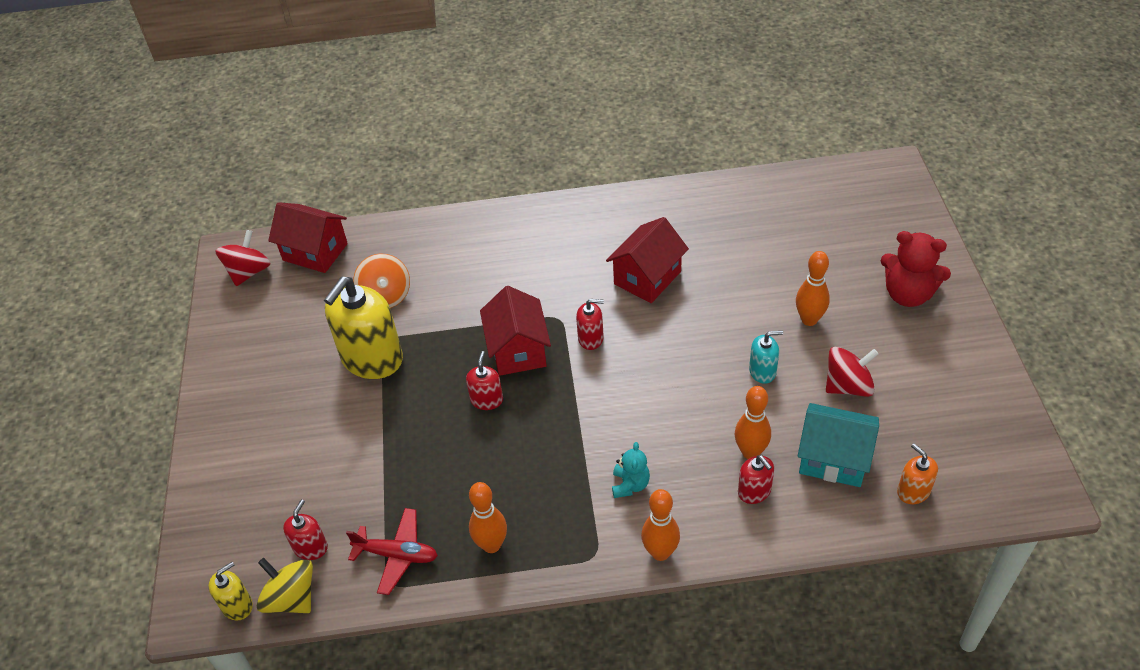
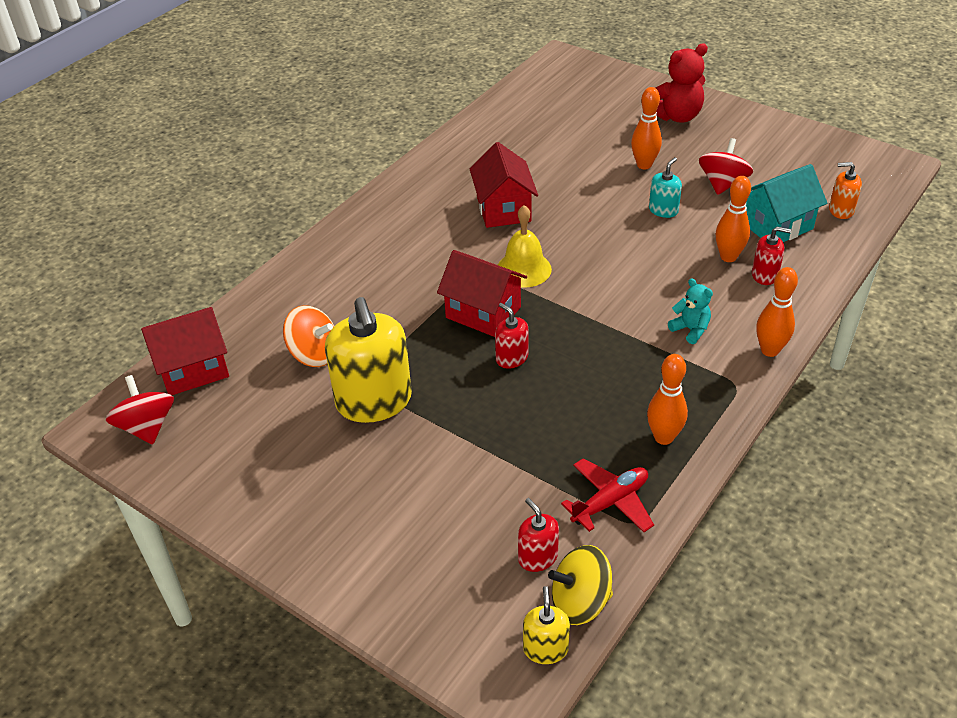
camera: 50 degrees left, 5 degrees down
(591, 338) = (524, 269): red soap dispenser -> yellow bell

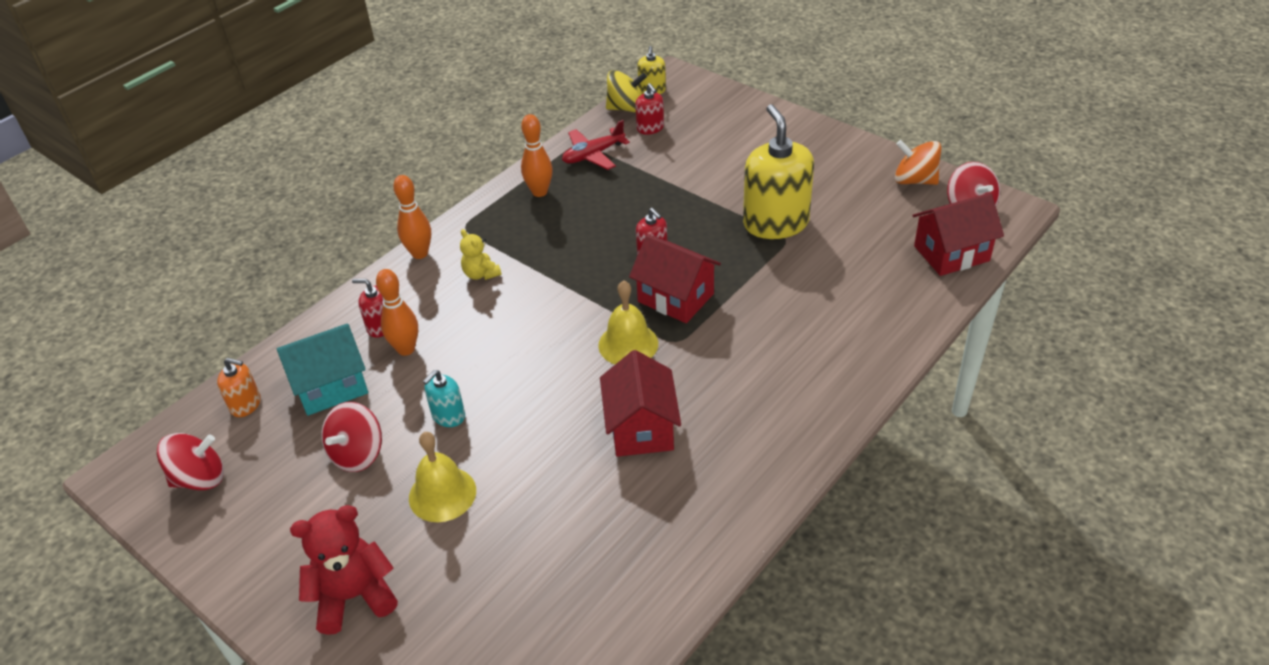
camera: 175 degrees left, 0 degrees up
(314, 354) = (839, 263): orange spinning top -> orange spinning top (914, 180)
(644, 165) = (442, 494): orange bowling pin -> yellow bell
(690, 330) = (481, 274): turquoise teddy bear -> yellow teddy bear
(834, 165) = (199, 478): none -> red spinning top

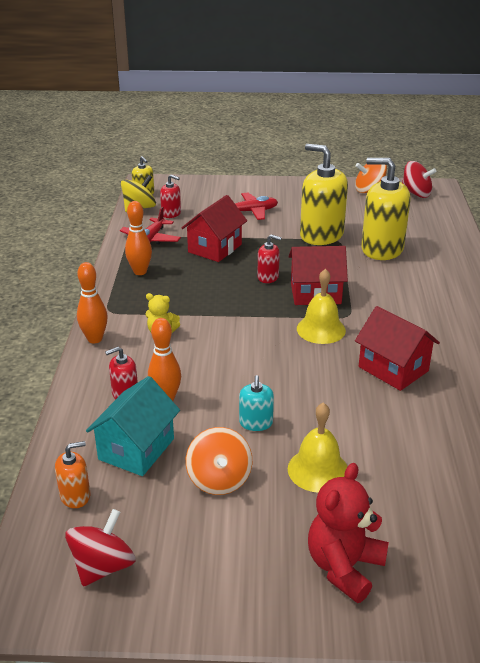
camera: 40 degrees left, 10 degrees down
(357, 454) = (219, 479): red spinning top -> orange spinning top
(737, 158) = (251, 211): none -> red plane
(821, 272) = (382, 249): none -> yellow soap dispenser
(951, 253) = (436, 216): red house -> red house (215, 248)

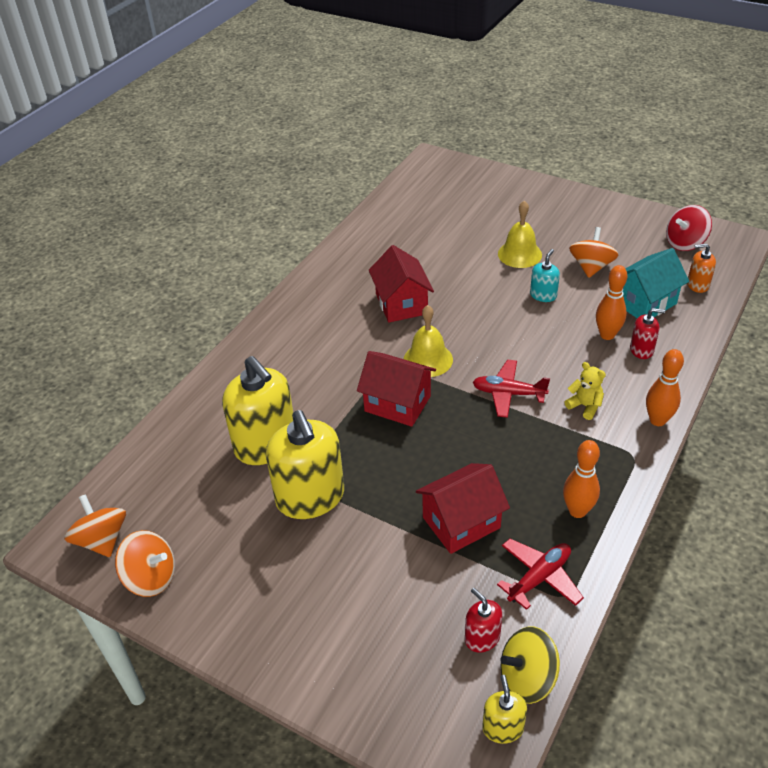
camera: 150 degrees left, 10 degrees up
(251, 211) = (360, 591): red plane -> red plane (508, 393)
(268, 277) = (429, 445): red soap dispenser -> none
(344, 567) = (541, 207): red teddy bear -> none
(416, 193) = (102, 540): red spinning top -> orange spinning top

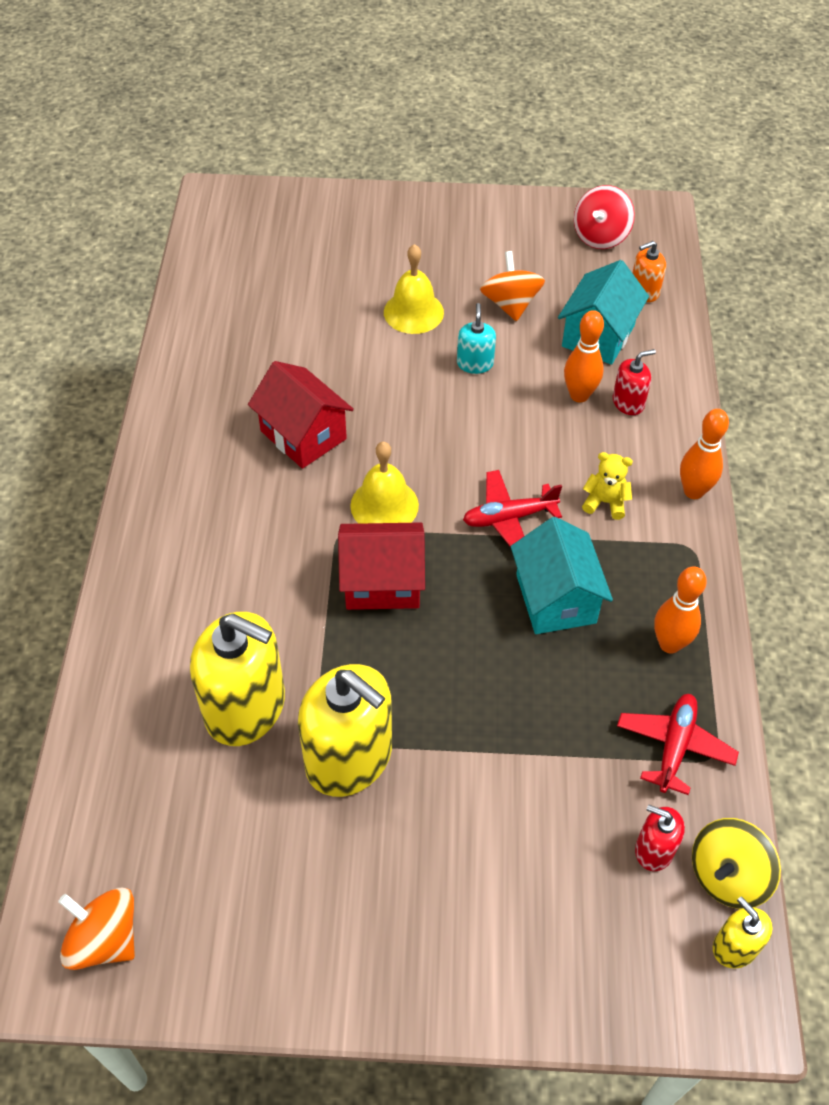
camera: 30 degrees left, 10 degrees up
(151, 577) = (208, 960): orange spinning top -> none
(461, 522) = (550, 714): red house -> none
(510, 453) = (556, 598): none -> turquoise house

